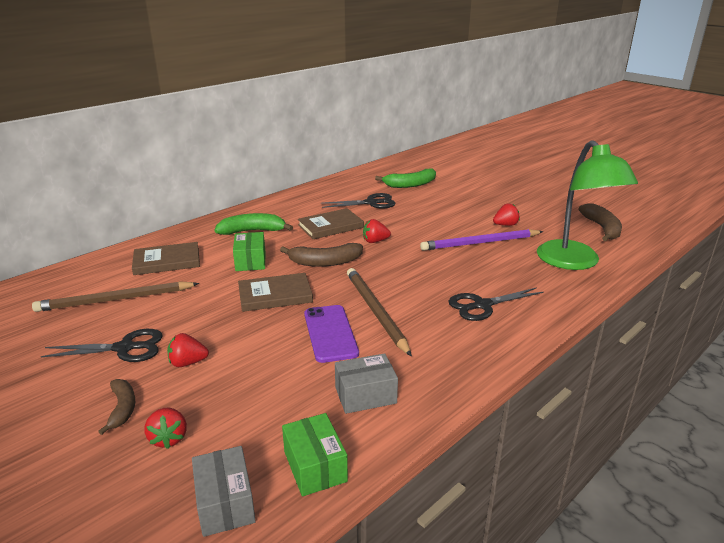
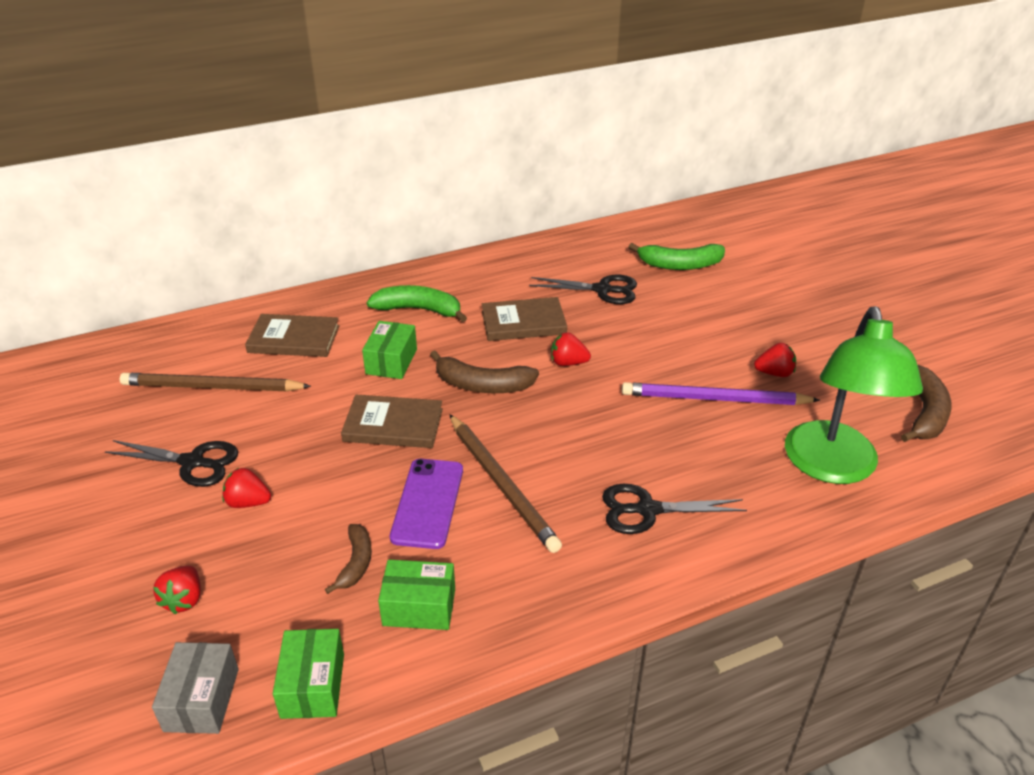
camera: 20 degrees right, 10 degrees up
(122, 408) = (156, 546): brown banana -> brown banana (356, 563)
(365, 395) = (419, 607): grey box -> green box
(375, 312) = (501, 484): brown pencil -> brown pencil turned 150 degrees clockwise

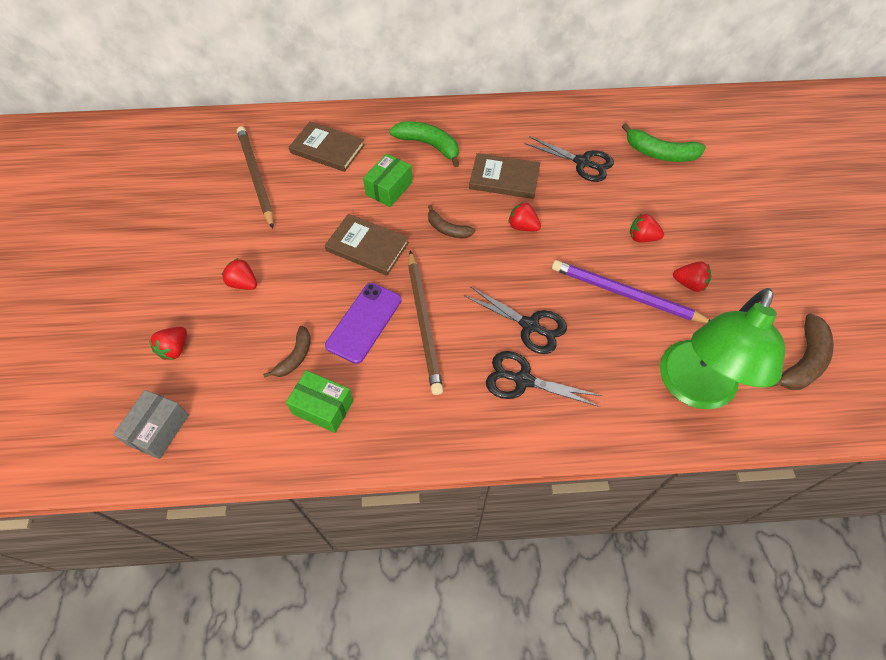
camera: 20 degrees right, 20 degrees up
(192, 462) = (219, 238): black scissors -> black scissors (530, 326)
(213, 387) = (256, 177): brown pencil -> brown pencil turned 45 degrees clockwise
(313, 685) = (230, 444): green box -> none
(482, 385) = (447, 229): brown banana -> brown banana, size x0.63
(703, 343) = (642, 238): none -> red strawberry

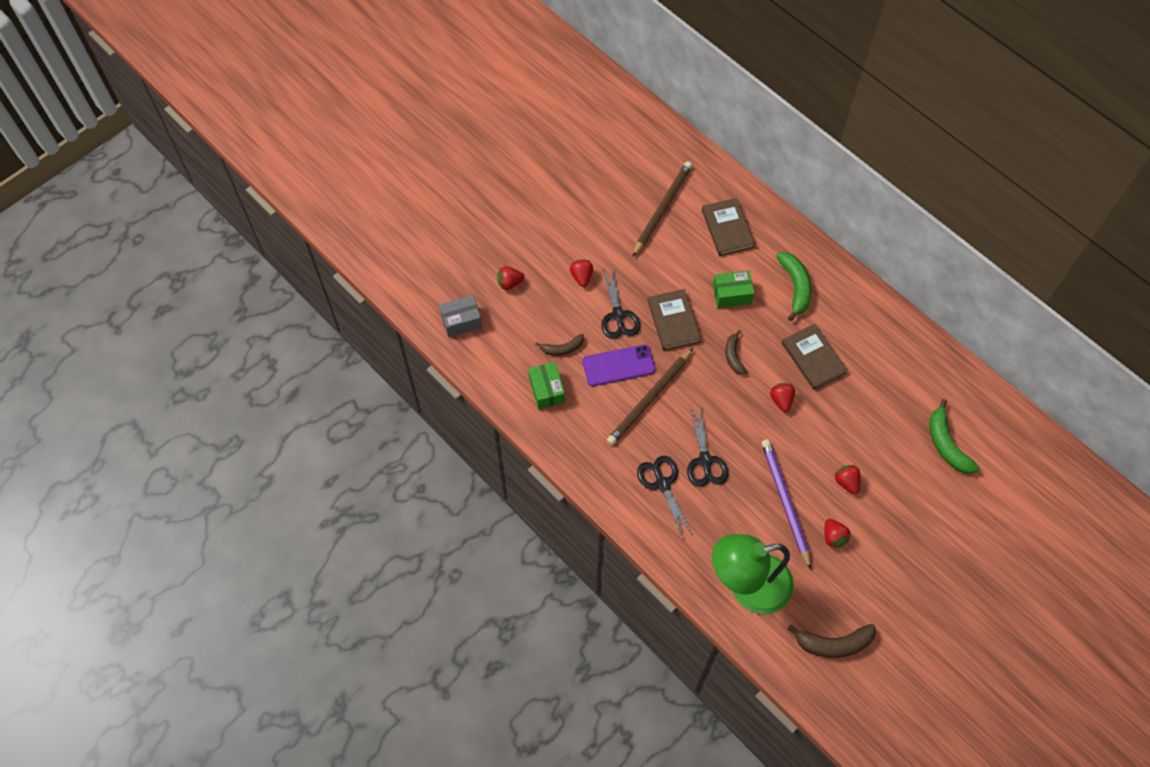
camera: 50 degrees right, 5 degrees up
(582, 163) = (881, 398): black scissors -> black scissors (618, 315)

